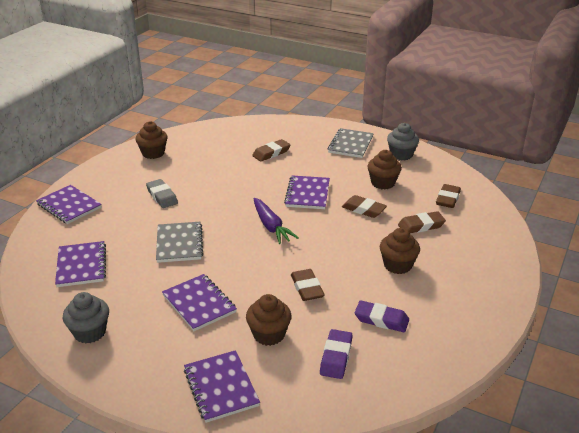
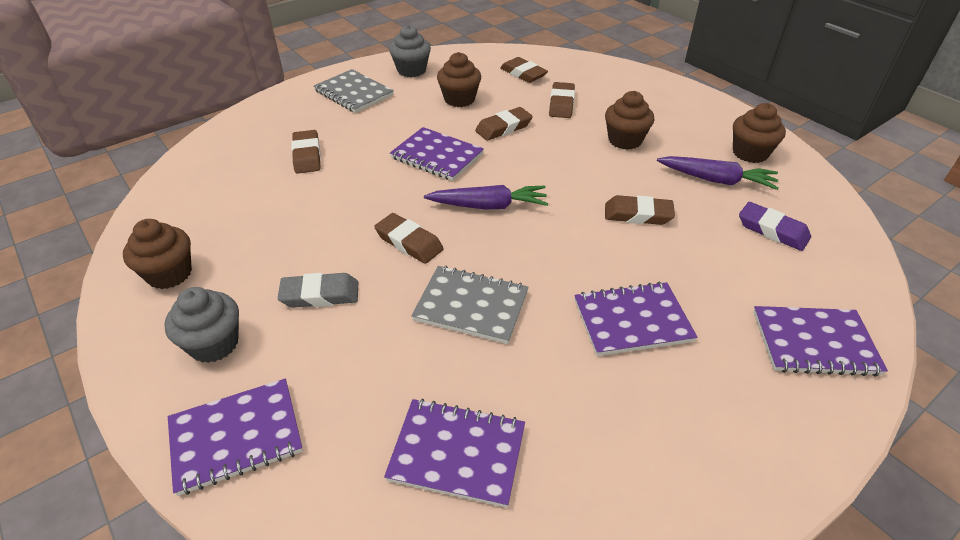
camera: 65 degrees left, 10 degrees up
(90, 332) = (657, 476): grey cupcake -> grey cupcake (214, 344)
(218, 209) = (409, 242): none -> brown eraser
(269, 334) = (718, 271): brown cupcake -> brown cupcake (750, 153)
(381, 320) = (716, 180): purple eraser -> purple carrot

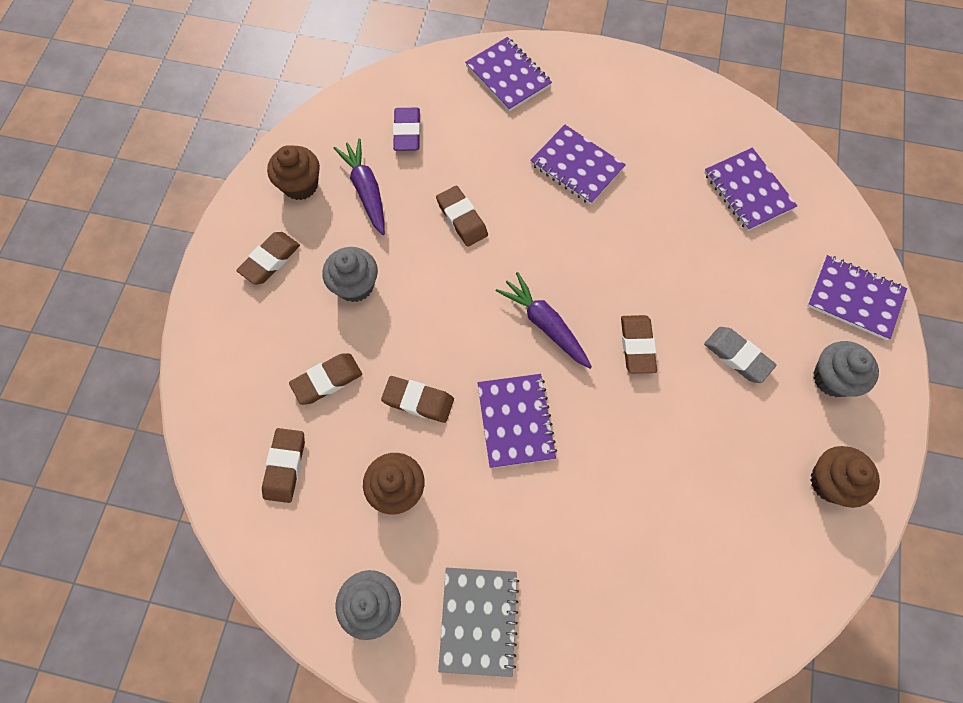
camera: 130 degrees left, 25 degrees up
(307, 155) = (620, 542): brown eraser -> brown eraser (270, 260)
(471, 306) = (652, 258): grey notebook -> none
(625, 140) = (355, 285): brown cupcake -> grey cupcake

